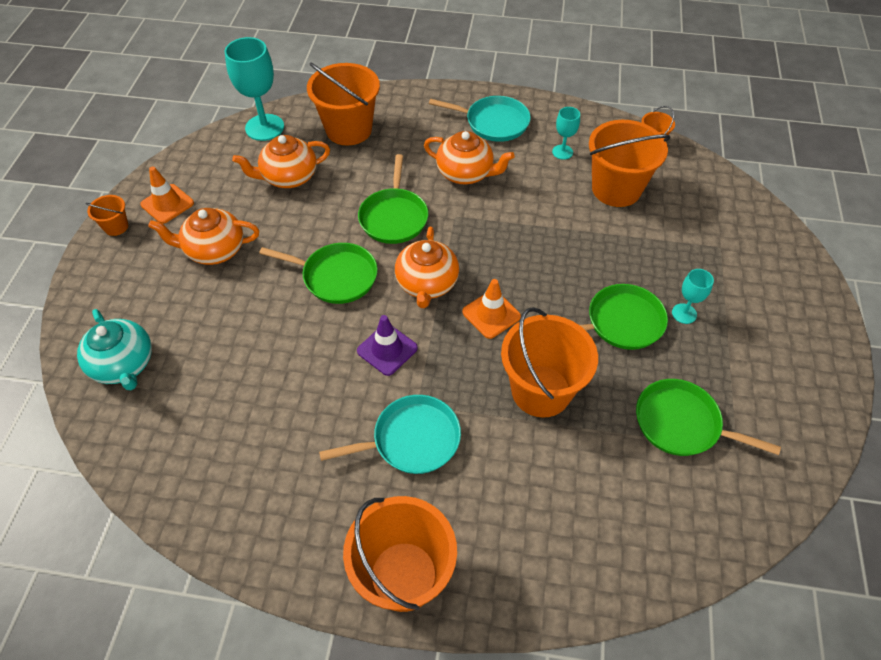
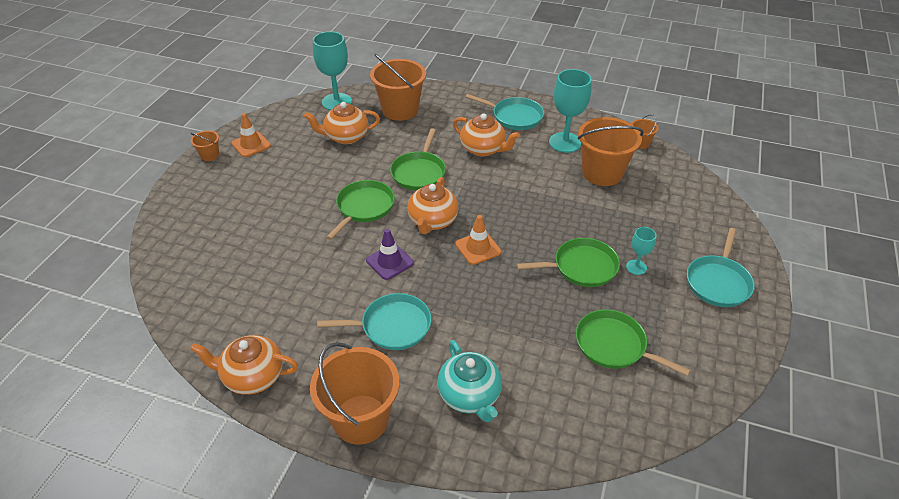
camera: 10 degrees right, 10 degrees down
(124, 365) = (190, 246): turquoise teapot -> turquoise teapot (470, 395)
(214, 250) = (277, 179): orange teapot -> orange teapot (253, 376)
(336, 276) = (364, 207): green pan -> green pan turned 90 degrees counterclockwise
(541, 391) = (504, 306): orange bucket -> none
(562, 152) = (565, 142): turquoise goblet -> turquoise goblet, size x1.90
(781, 320) = (718, 282): none -> turquoise pan

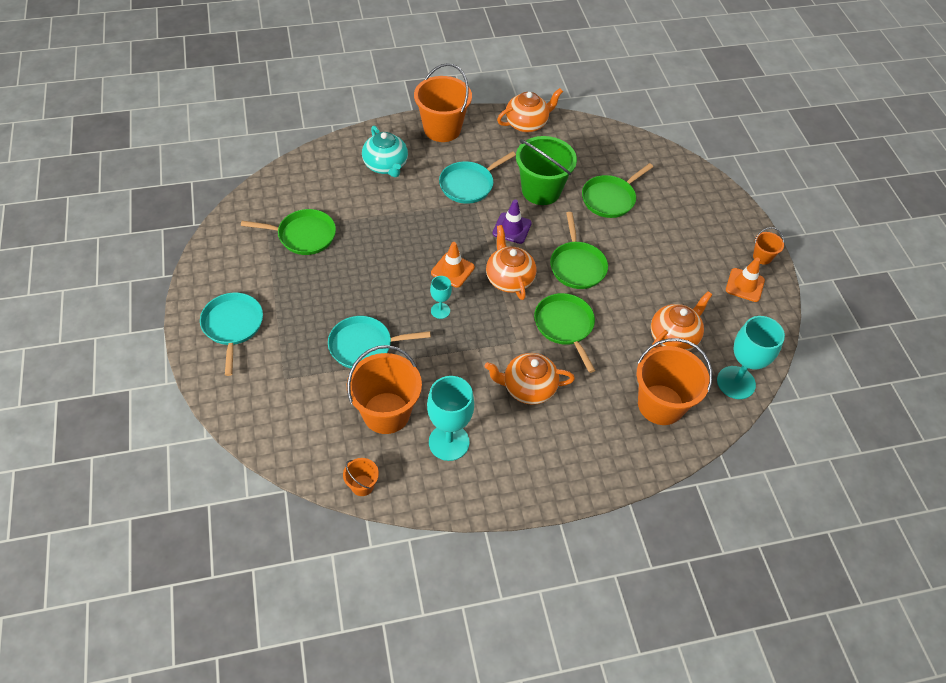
camera: 145 degrees right, 10 degrees up
(324, 286) = (541, 190): none -> green bucket
(470, 395) = (386, 165): turquoise teapot -> turquoise teapot turned 150 degrees counterclockwise
(515, 117) = (530, 459): turquoise pan -> turquoise pan (364, 346)
(582, 267) = (356, 290): green pan -> green pan (610, 198)
(636, 267) = (309, 310): turquoise goblet -> turquoise goblet (440, 311)

